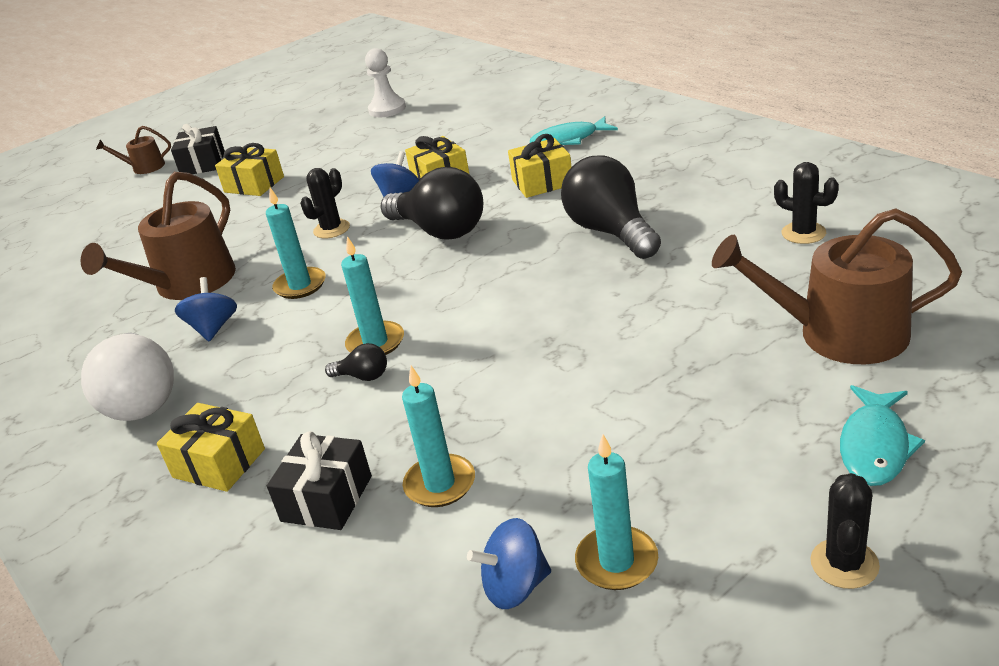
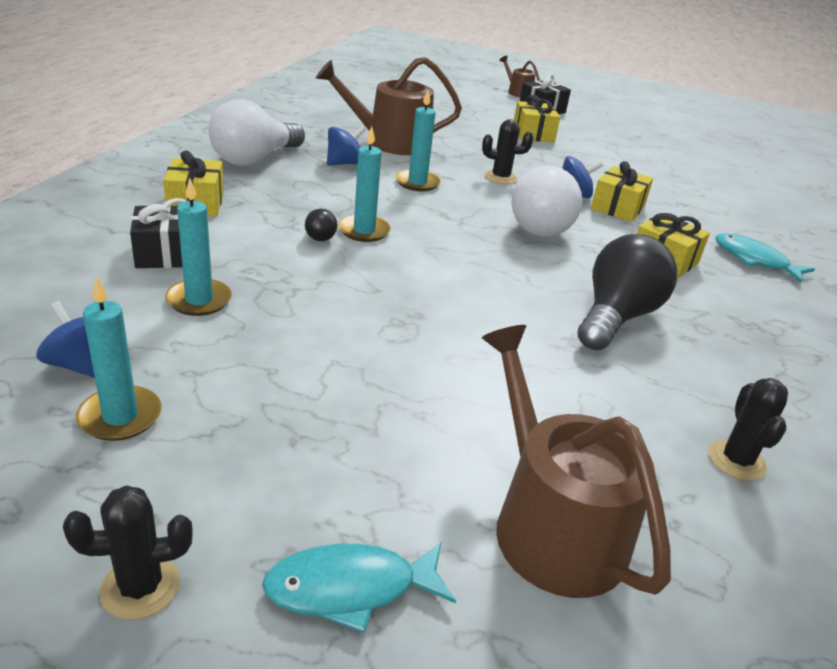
camera: 50 degrees right, 0 degrees up
(387, 109) = (698, 160): white pawn -> none
(440, 230) = (539, 225): black light bulb -> white light bulb

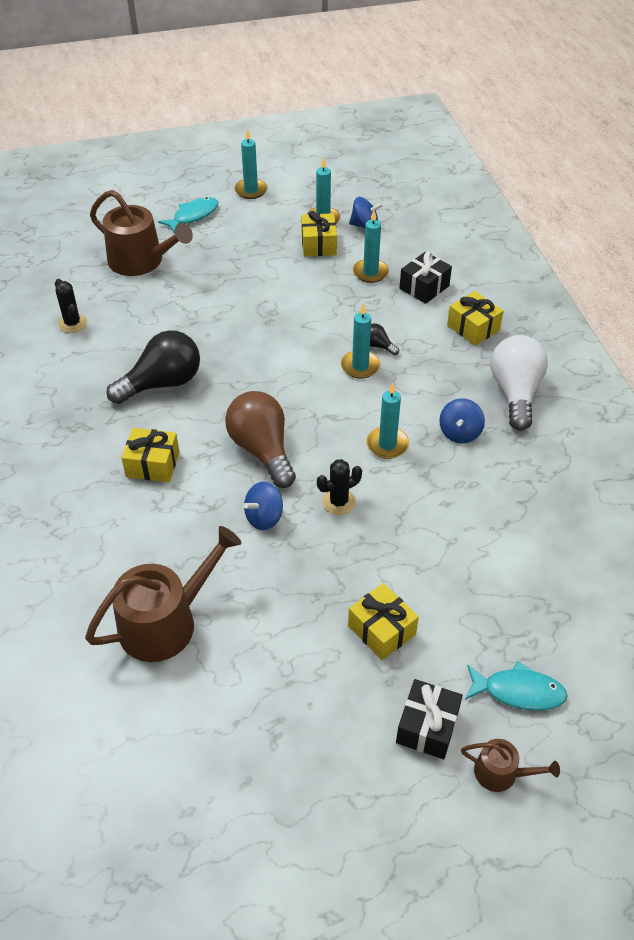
camera: 150 degrees right, 15 degrees up
(140, 587) = (251, 190): black cactus -> turquoise candle
(390, 142) = (472, 495): brown watering can -> brown watering can (166, 622)
(539, 225) = (262, 450): white light bulb -> brown light bulb
(616, 317) = (162, 383): black light bulb -> black light bulb turned 120 degrees counterclockwise
(617, 207) = (218, 522): yellow gift -> yellow gift (318, 244)
(754, 260) = (81, 513): turquoise fish -> turquoise fish (518, 691)

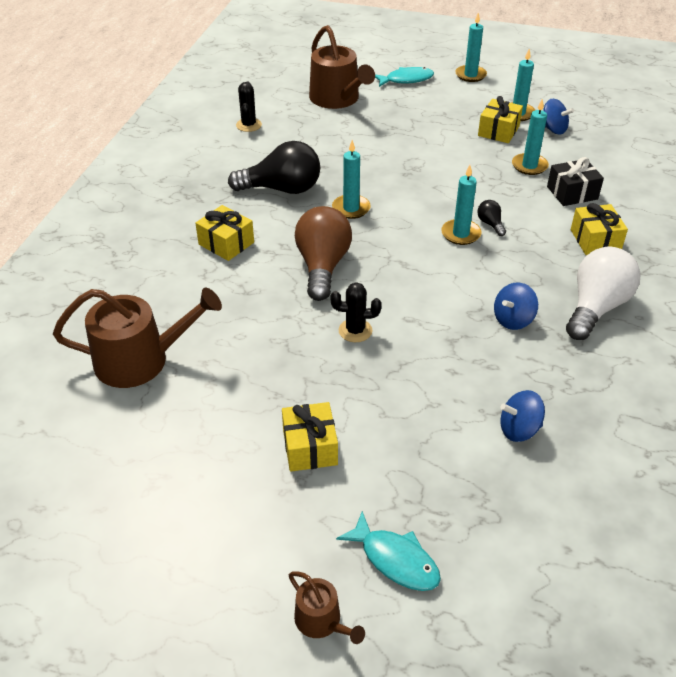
camera: 30 degrees right, 5 degrees down
(264, 517) = (282, 317): blue spinning top -> blue spinning top (519, 429)
(387, 444) = (436, 303): turquoise candle -> turquoise candle (351, 208)
(427, 727) = (285, 546): black gift -> none

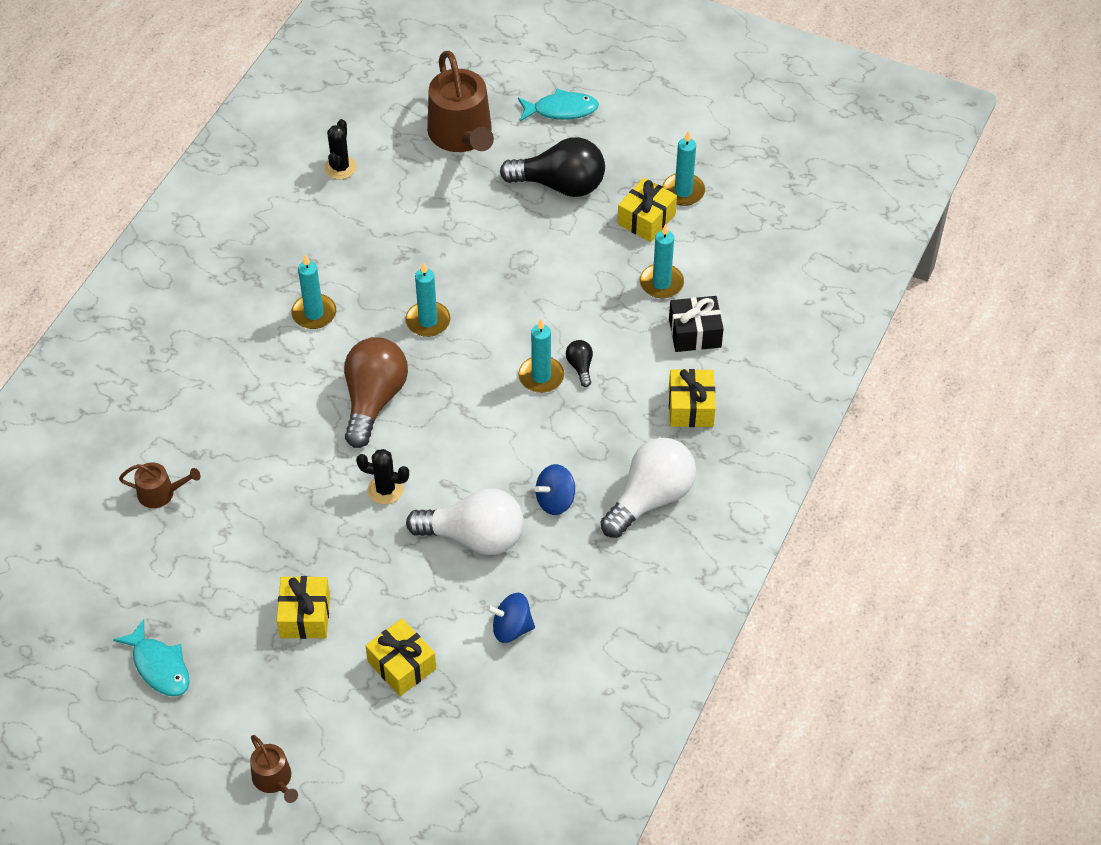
camera: 10 degrees right, 10 degrees up
(140, 360) = (161, 493): brown watering can -> brown watering can, size x0.50
(226, 243) = (276, 353): yellow gift -> yellow gift (402, 665)
(282, 189) = (356, 280): black light bulb -> black light bulb (560, 185)
(395, 560) = (352, 737): turquoise fish -> turquoise fish (159, 666)
(452, 357) = (474, 537): none -> white light bulb
(470, 75) = (648, 112): turquoise candle -> turquoise candle (314, 313)
(553, 129) = (716, 225): blue spinning top -> none

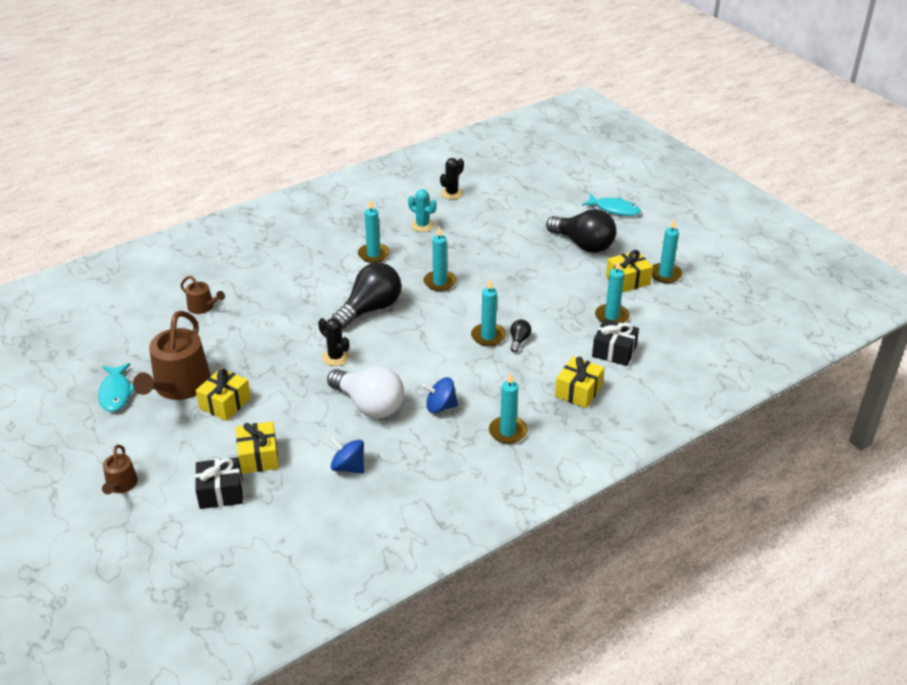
camera: 30 degrees right, 15 degrees down
(341, 238) = (422, 225): none -> turquoise cactus
(373, 400) = (370, 309): brown light bulb -> black light bulb
(396, 730) = (221, 492): none -> black gift
(462, 135) = (540, 201): brown watering can -> brown watering can (179, 386)
(650, 498) = (507, 432): white light bulb -> turquoise candle

